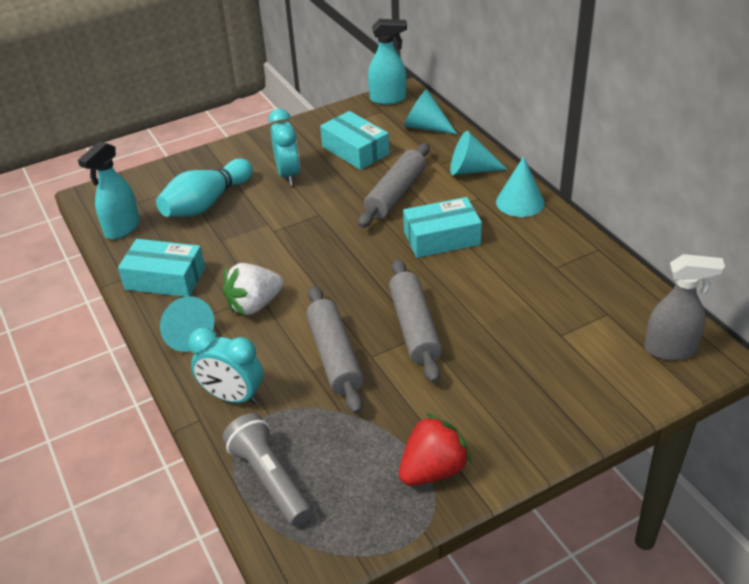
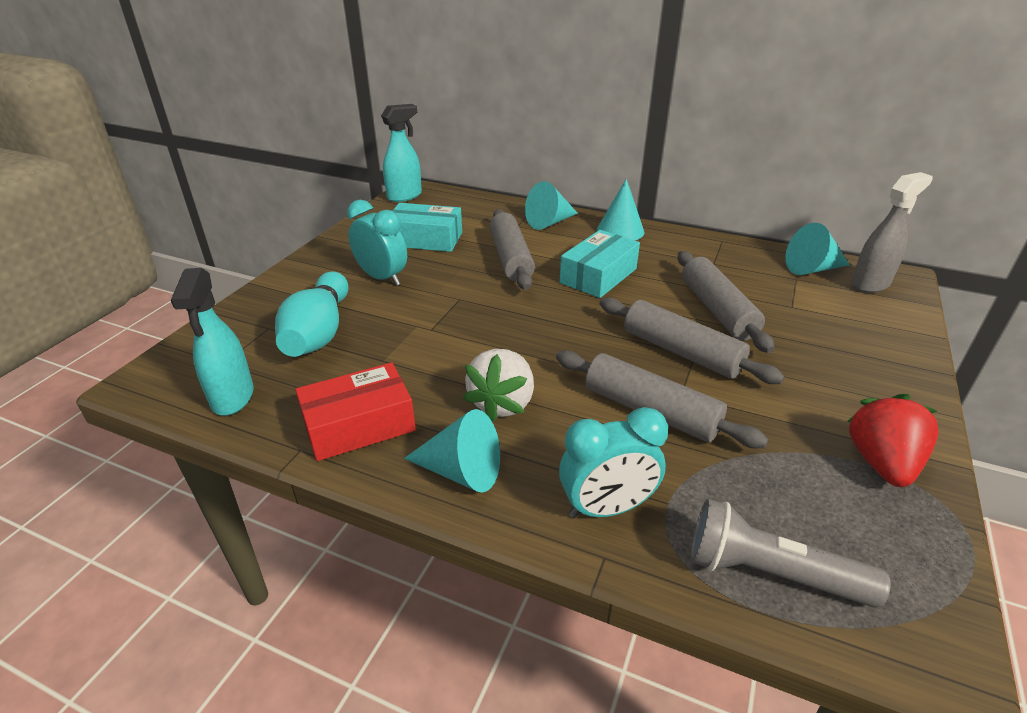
camera: 40 degrees left, 5 degrees down
(165, 278) = (359, 425): turquoise box -> red box
(426, 127) = (467, 205): turquoise cone -> turquoise cone (812, 269)
(492, 309) = (717, 310): none -> grey rolling pin

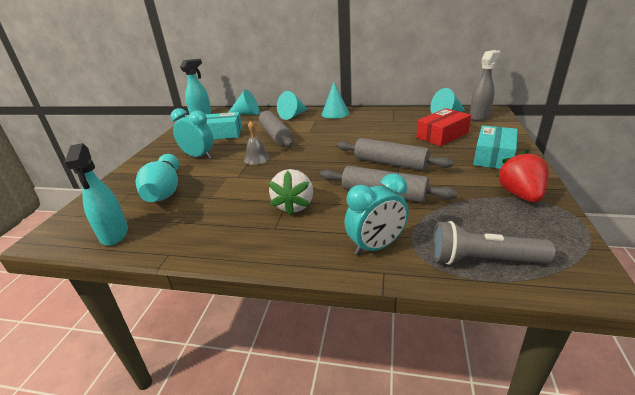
camera: 10 degrees left, 5 degrees down
(359, 425) = (205, 233): red box -> red box (442, 135)
(461, 471) = (279, 245): turquoise cone -> turquoise cone (246, 114)
(469, 299) = (257, 158): none -> grey bell
(598, 276) = (330, 135): turquoise box -> turquoise box (493, 156)
(717, 310) = (403, 141): grey rolling pin -> none

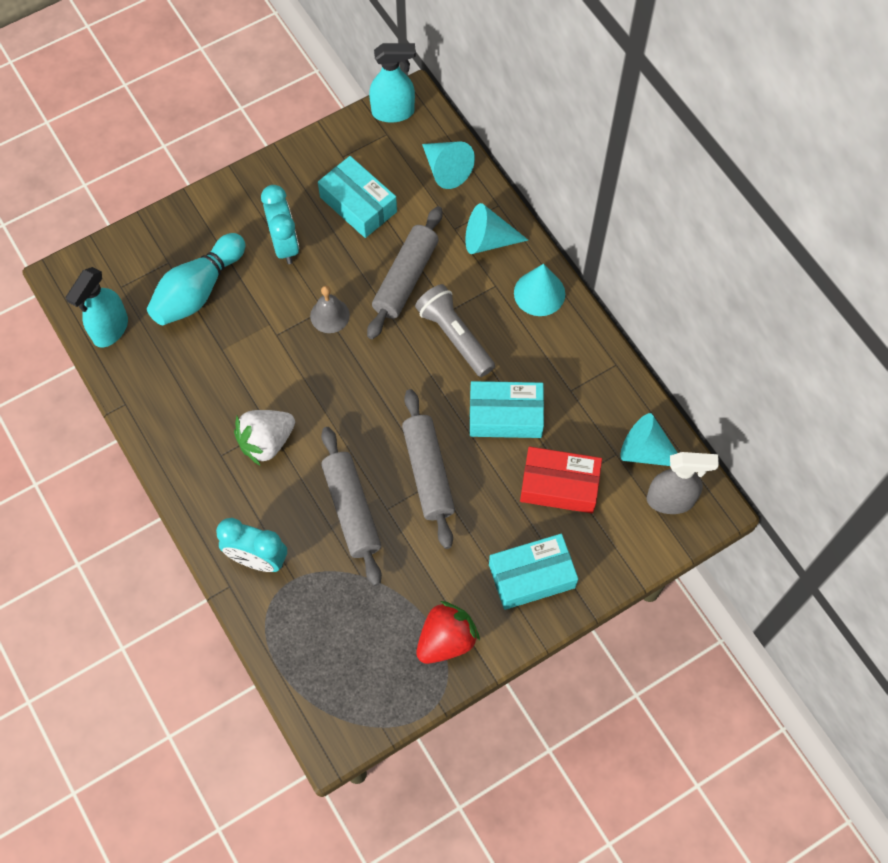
camera: 45 degrees right, 35 degrees up
(385, 135) = (505, 415): none -> turquoise box
(483, 260) = (301, 652): grey flashlight -> grey flashlight (455, 336)

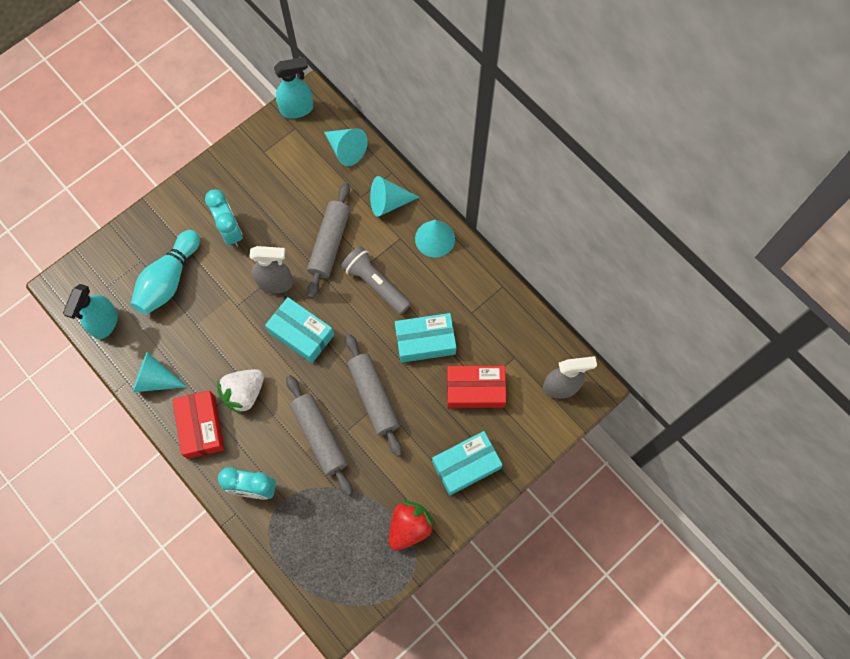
camera: 10 degrees left, 5 degrees up
(205, 473) = (201, 427): none -> red box
(329, 315) = (276, 283): grey bell -> grey spray bottle
(358, 204) = (282, 189): turquoise box -> turquoise box (301, 333)
(646, 451) = (537, 351): turquoise cone -> turquoise cone (155, 379)

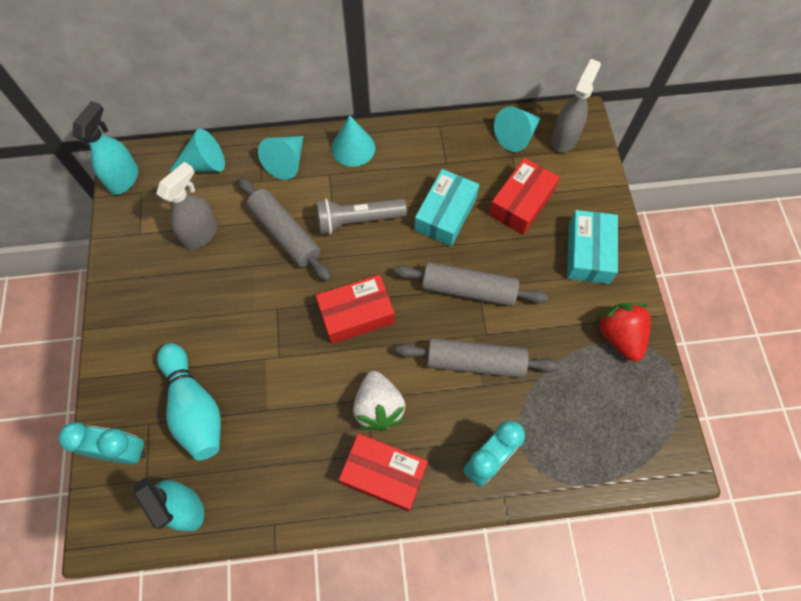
camera: 55 degrees left, 5 degrees down
(155, 379) = (294, 491): turquoise cone -> turquoise cone (516, 136)
(230, 231) = (195, 314): turquoise clock -> turquoise clock (122, 451)
(276, 283) = (285, 306): grey spray bottle -> grey spray bottle (201, 234)
(301, 333) = (356, 314): turquoise box -> red box

